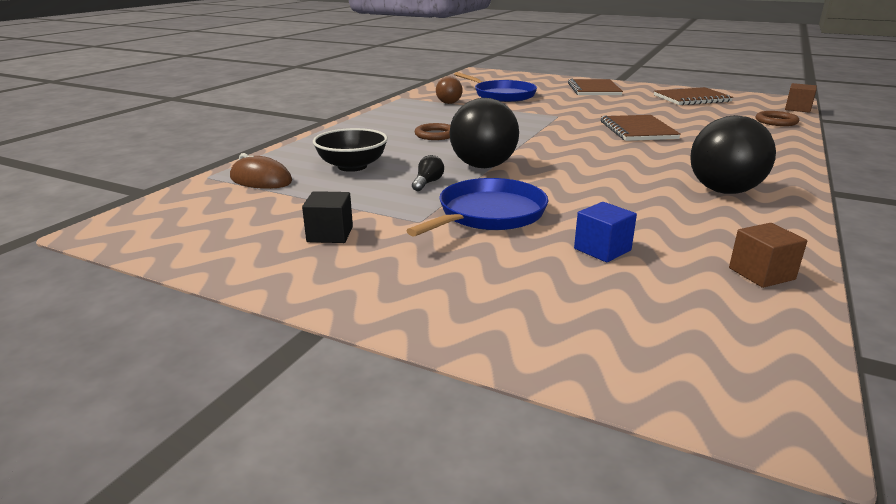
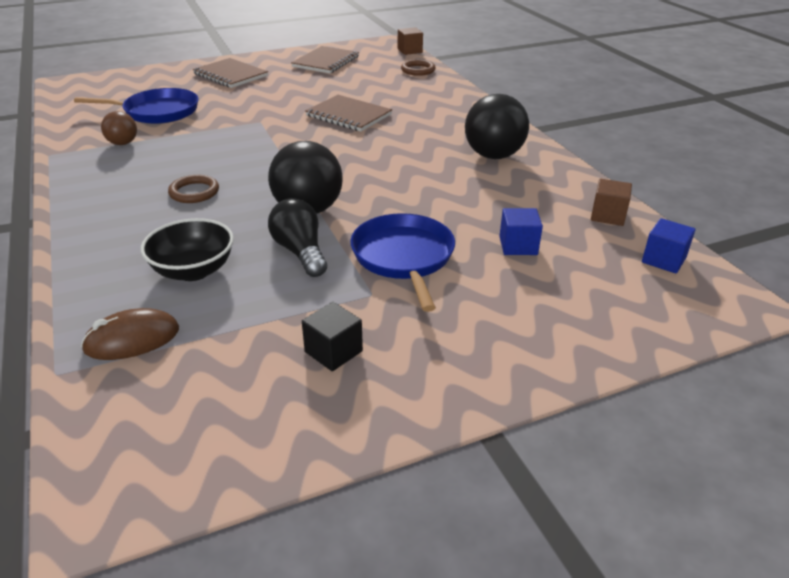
camera: 50 degrees left, 10 degrees up
(427, 183) = (300, 252): black light bulb -> black light bulb, size x1.77
(753, 333) = (663, 260): none -> blue cube

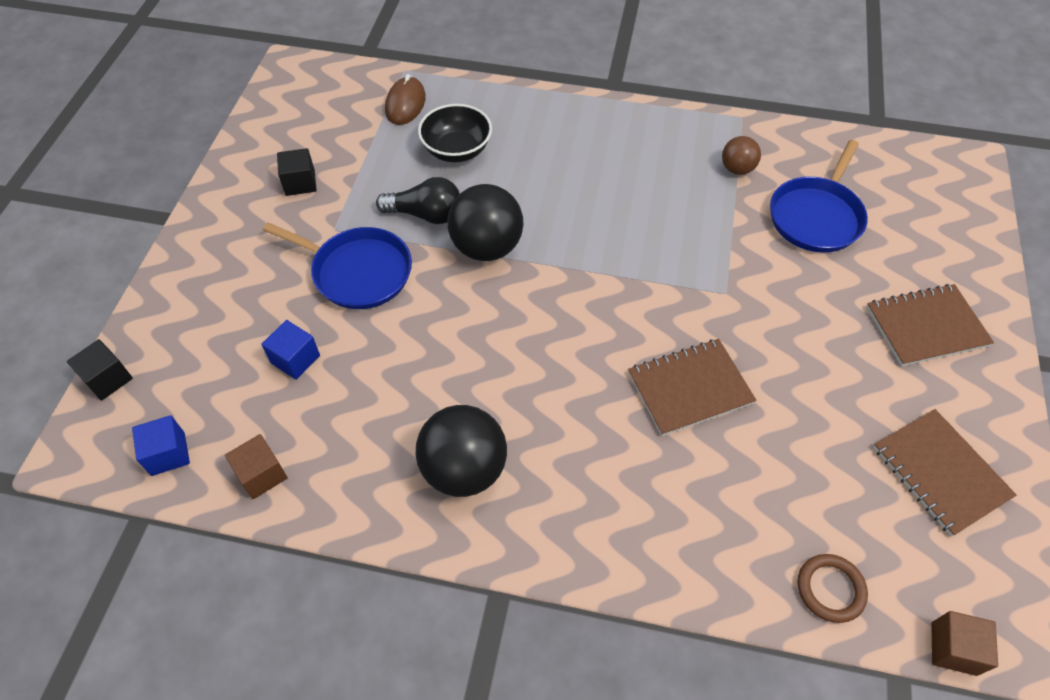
camera: 125 degrees right, 20 degrees up
(194, 192) = (584, 186): brown ring -> none
(679, 331) = (108, 379): none -> black cube

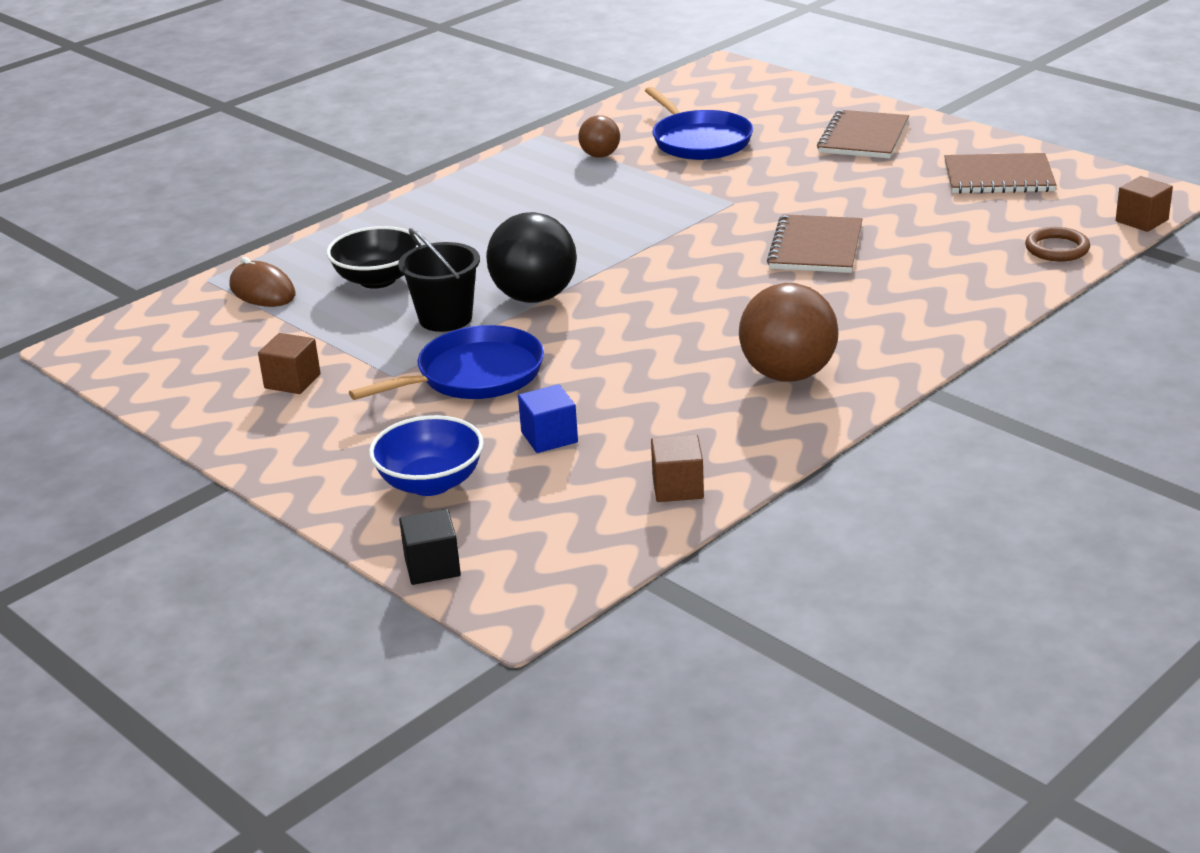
camera: 55 degrees left, 25 degrees down
(168, 454) = (588, 542): blue cube -> none
(208, 323) = (430, 483): none -> blue bowl
(300, 183) = (292, 381): black cube -> brown cube
(426, 214) = (445, 318): black light bulb -> black bucket
(464, 469) = (788, 374): black ball -> brown ball

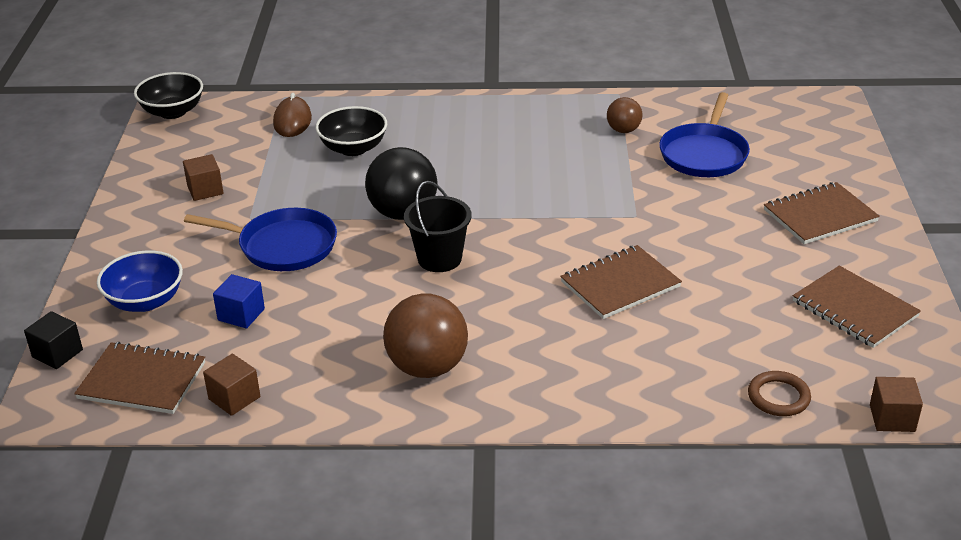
camera: 45 degrees right, 5 degrees up
(100, 347) = (172, 112): none -> black bowl
(445, 318) = (337, 197): black bucket -> black bucket (439, 259)
(566, 530) = (142, 381): none -> brown notebook

